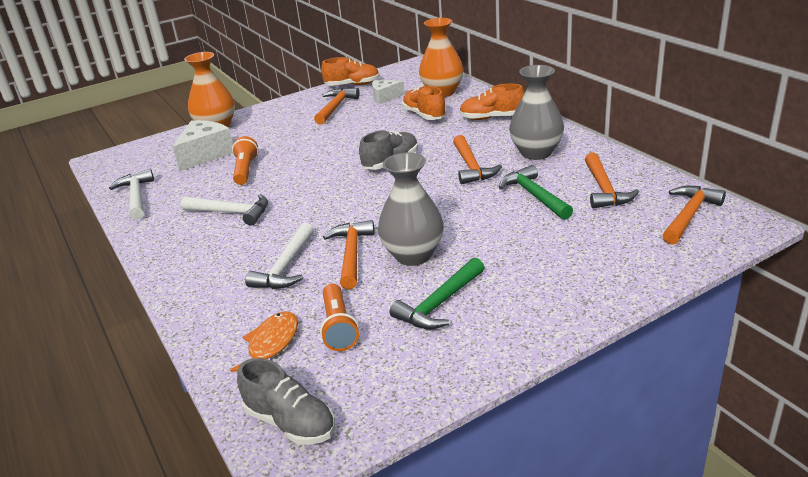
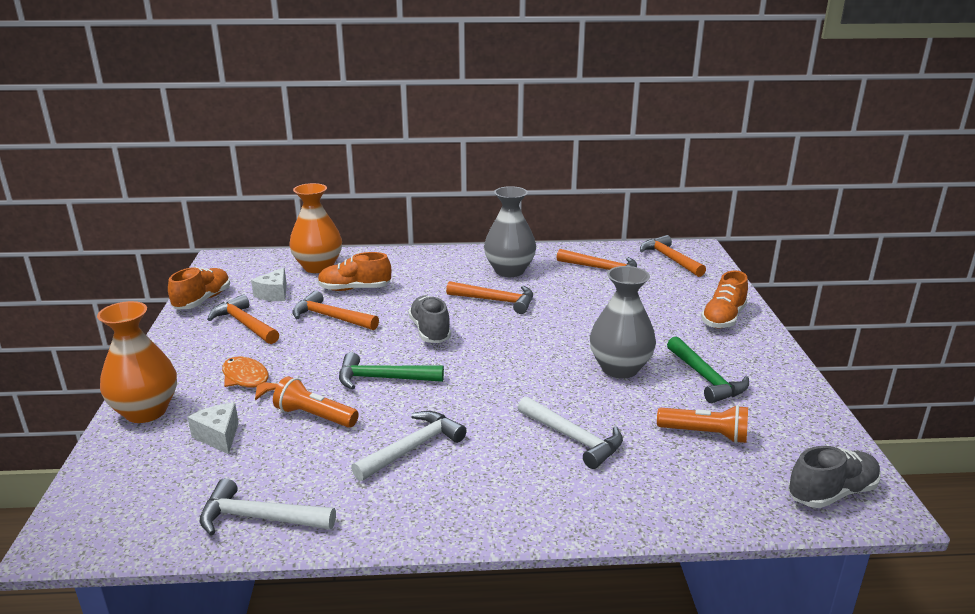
camera: 65 degrees left, 5 degrees down
(205, 155) = (219, 436): white cheese -> white cheese, size x0.61
(271, 344) = (707, 478): orange fish -> orange fish (248, 380)
(351, 254) = (587, 397): orange hammer -> orange hammer (331, 317)
(491, 118) = (415, 265): orange shoe -> orange shoe (723, 318)
(534, 195) = (580, 294): green hammer -> green hammer (383, 378)

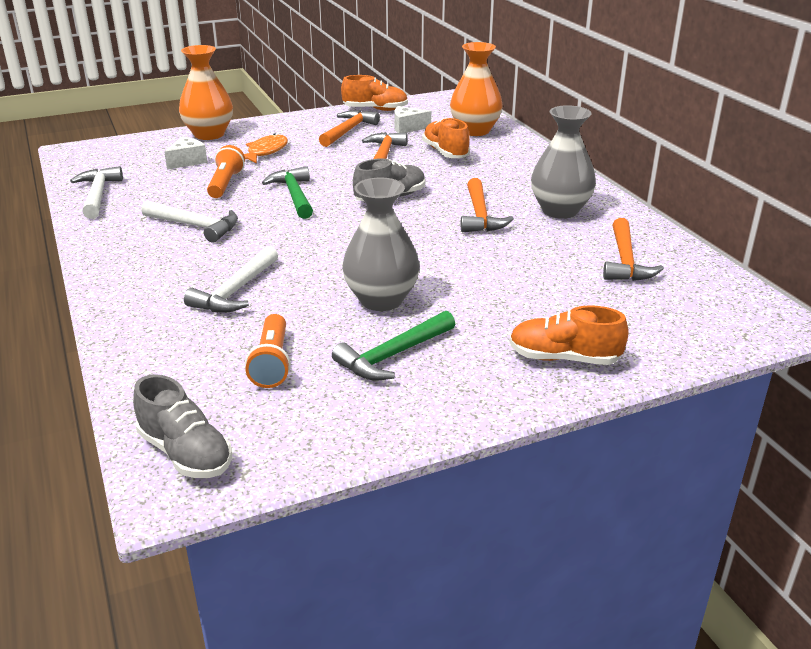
camera: 70 degrees right, 5 degrees up
(669, 259) = (715, 303): orange hammer -> none

